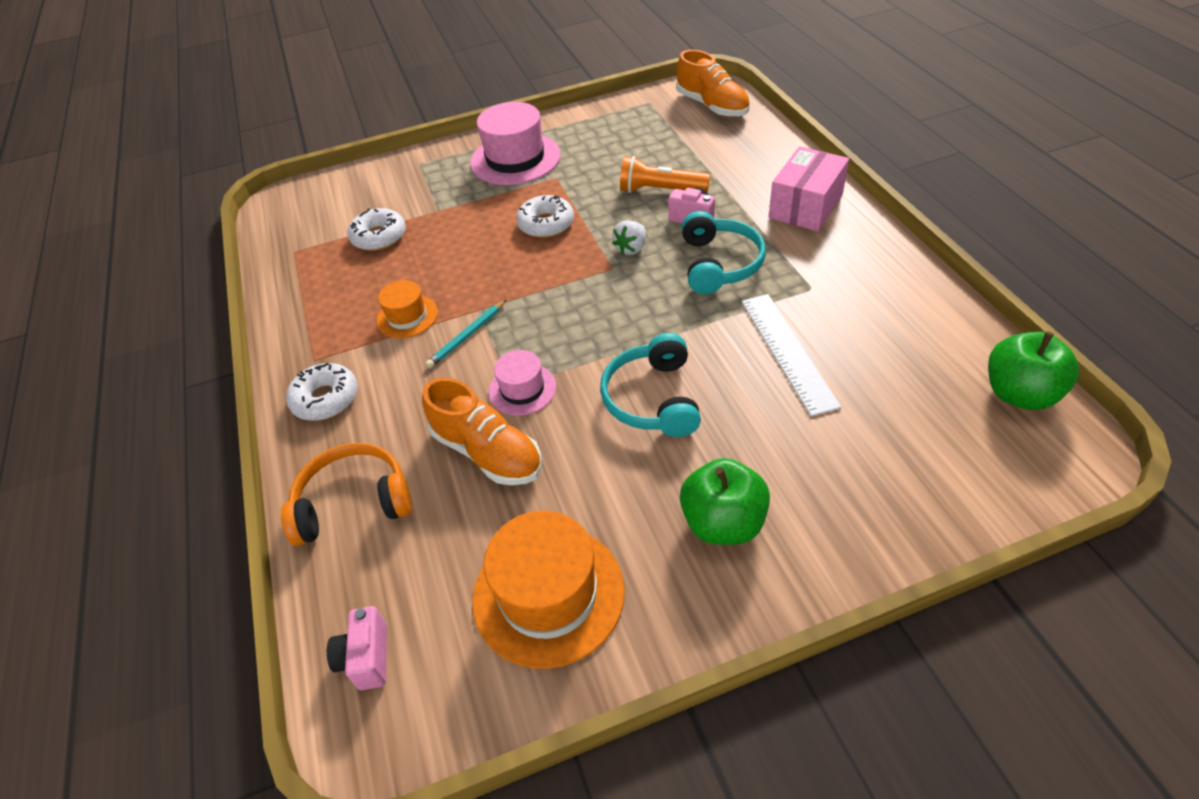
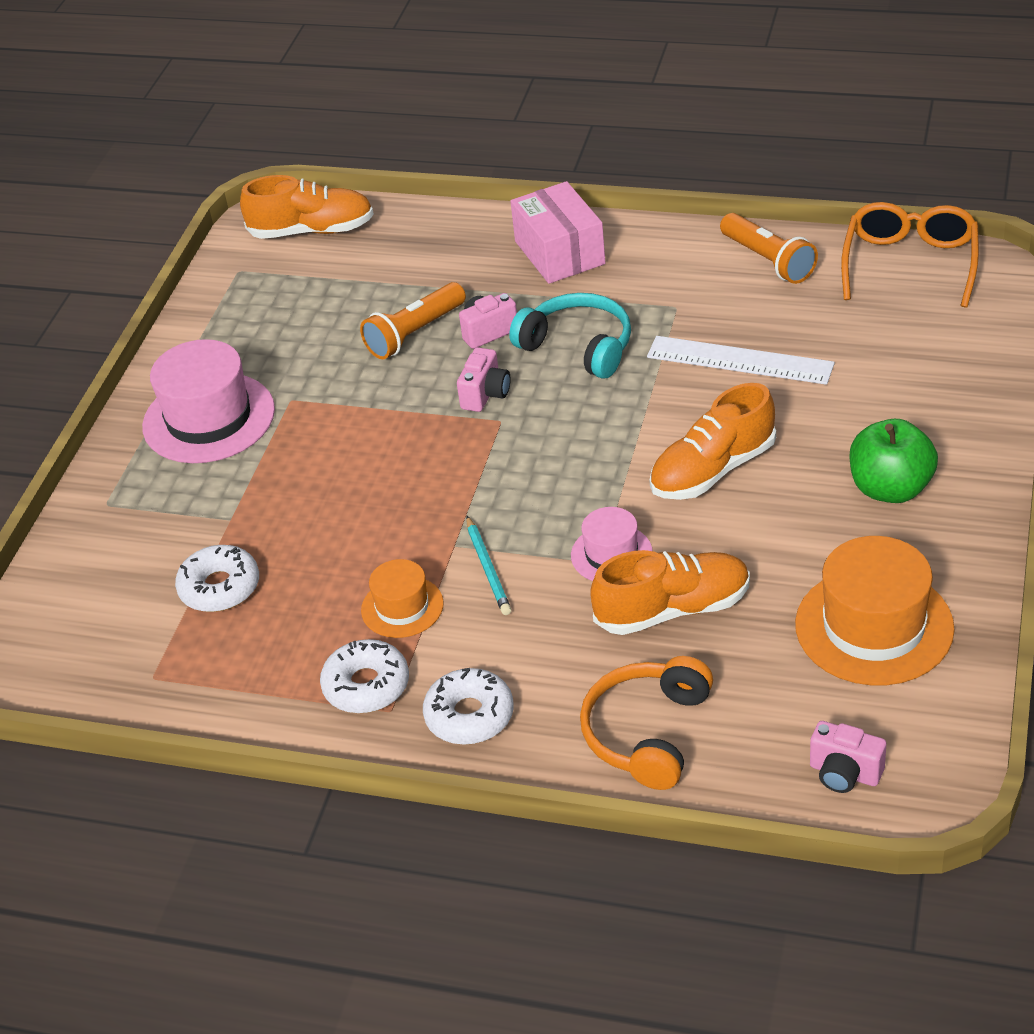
camera: 55 degrees left, 5 degrees down
(546, 224) = (367, 440): white donut -> white donut (366, 685)
(631, 248) = (485, 394): white strawberry -> pink camera
(652, 399) = (712, 470): turquoise headphones -> orange shoe
(919, 309) = (768, 261): none -> orange flashlight
(1019, 394) = (910, 263): green apple -> orange glasses

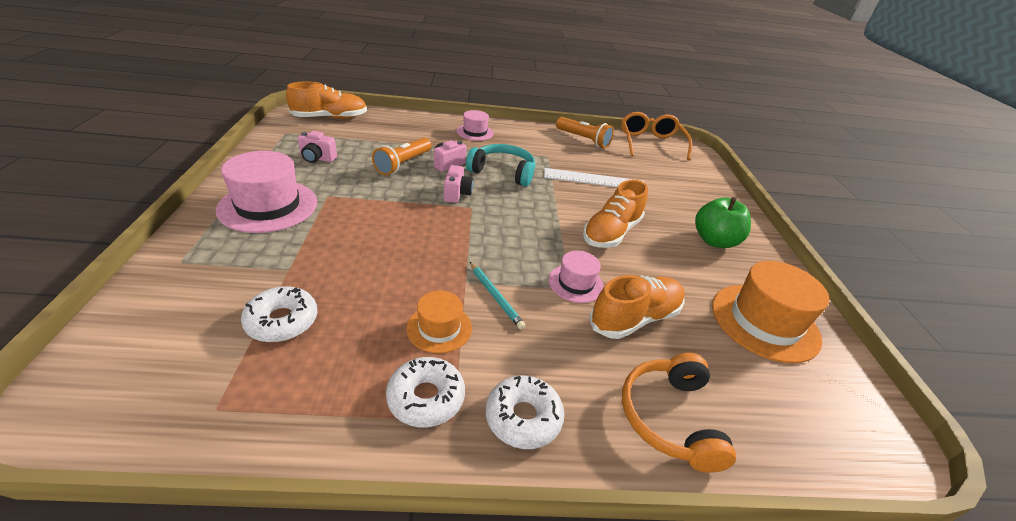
camera: 25 degrees left, 5 degrees down
(559, 252) = (475, 132): pink box -> pink hat
(844, 773) = (828, 437): pink camera -> pink camera (317, 158)

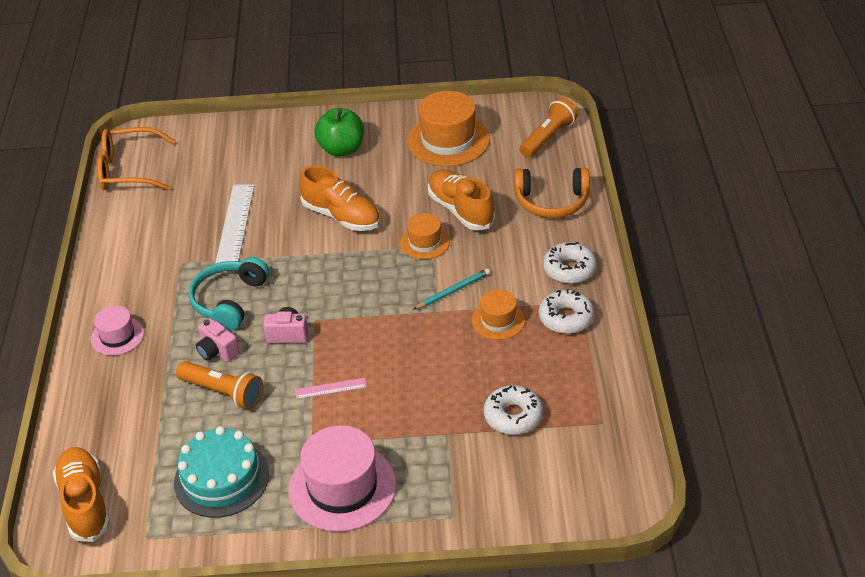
camera: 85 degrees left, 5 degrees up
(317, 158) = (221, 478): pink camera -> turquoise cake
(384, 209) = (330, 388): none -> pink ruler
(575, 283) = (424, 242): pink hat -> orange hat
(583, 139) = (126, 230): orange flashlight -> orange flashlight (548, 137)

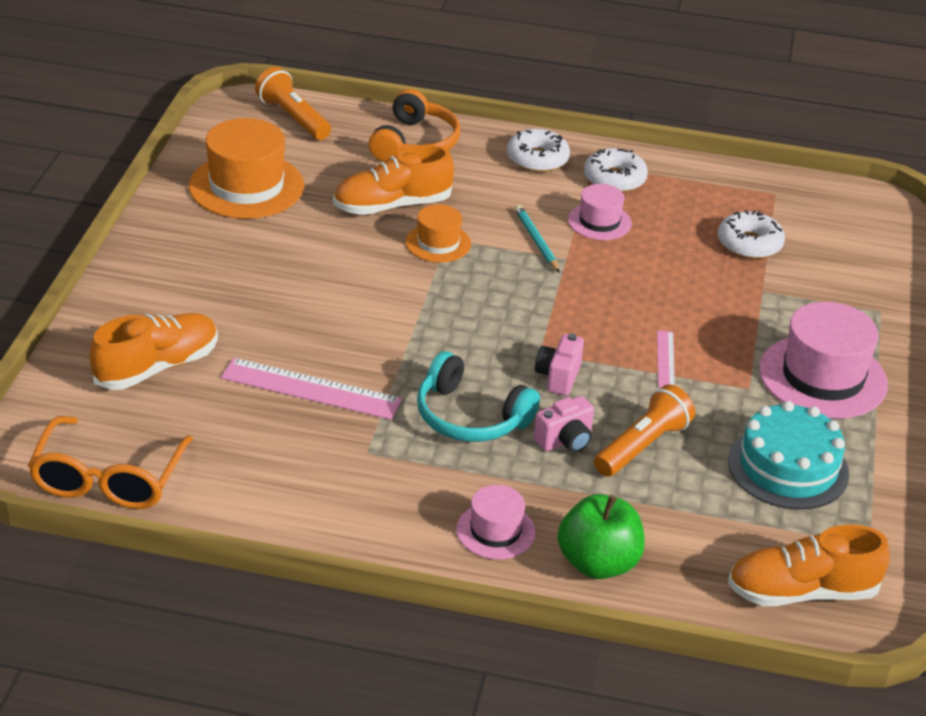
camera: 80 degrees left, 5 degrees down
(235, 224) = (311, 389): white ruler -> pink ruler
(341, 149) = (204, 271): green apple -> green apple (598, 563)
(341, 216) = (350, 296): orange shoe -> orange shoe (157, 367)
(498, 320) = (599, 221): orange hat -> pink hat

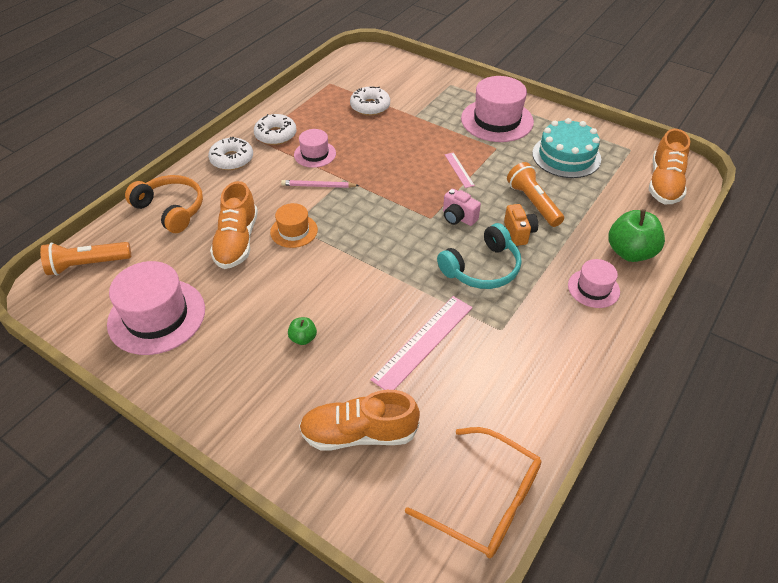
camera: 65 degrees left, 10 degrees up
(157, 367) = (359, 433): orange shoe -> orange shoe turned 75 degrees counterclockwise
(246, 186) = (157, 316): orange hat -> pink hat
(269, 295) = (303, 338): none -> green apple
(536, 241) = (318, 186): turquoise pencil -> pink pencil
(565, 441) = (519, 233): pink camera -> orange camera
(665, 359) = (459, 170): pink ruler -> pink ruler turned 45 degrees clockwise

